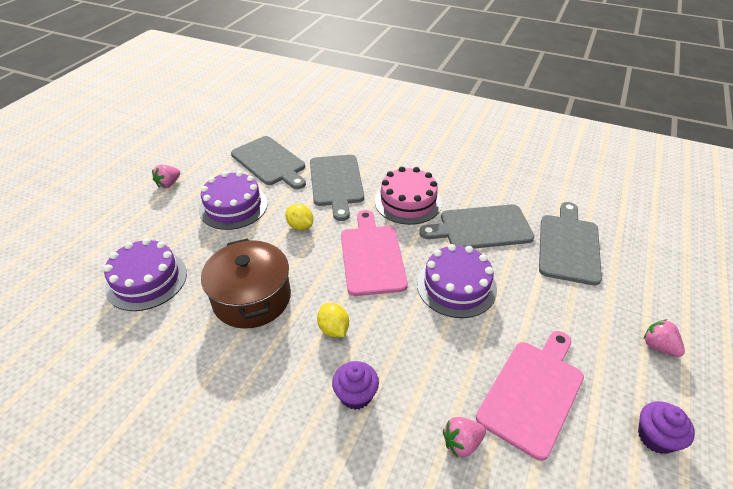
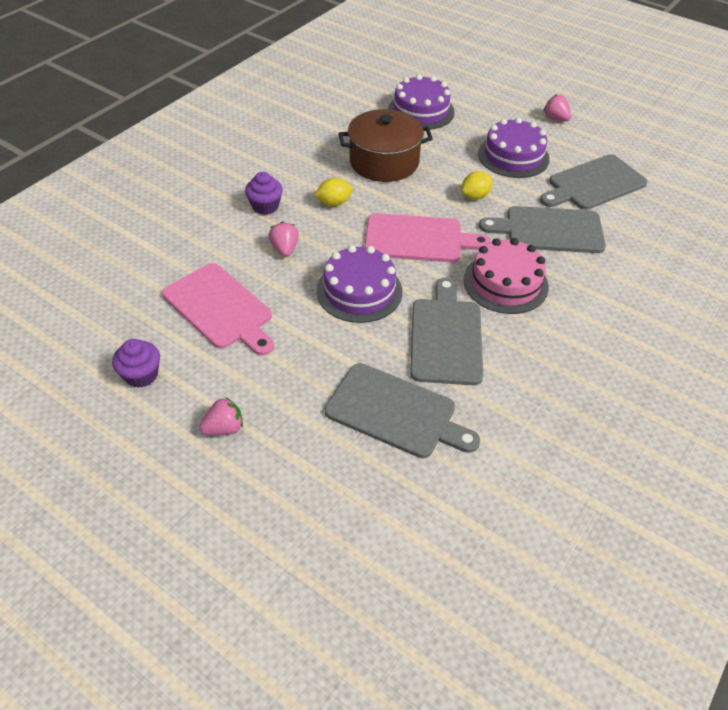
camera: 100 degrees right, 5 degrees up
(462, 443) = (199, 253): pink strawberry -> pink strawberry (284, 249)

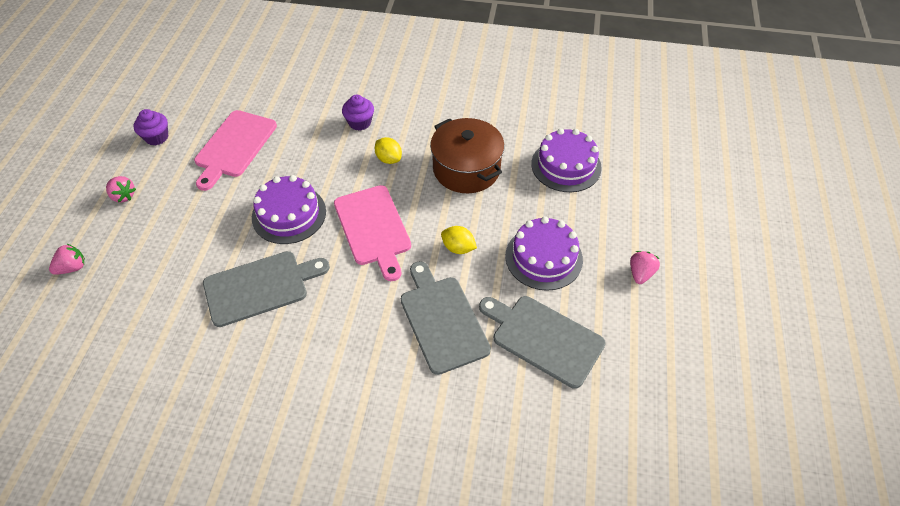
camera: 65 degrees right, 5 degrees up
(284, 249) = (315, 153): pink strawberry -> pink strawberry (72, 267)
(396, 412) = (167, 283): grey cutting board -> none
(505, 283) = (347, 308): pink cake -> none

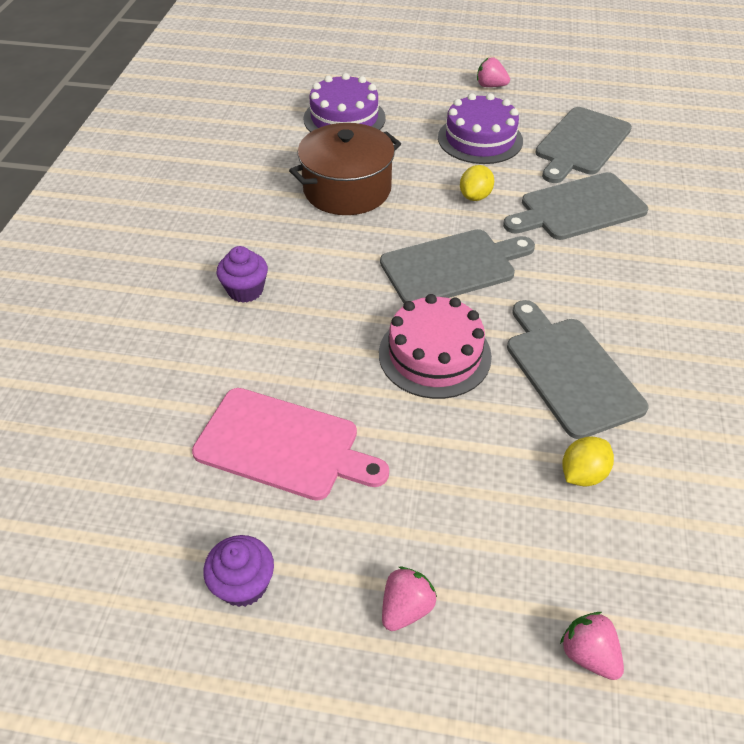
camera: 90 degrees left, 5 degrees down
(289, 214) = (434, 354): purple cake -> pink cake
(373, 228) = (452, 266): pink cutting board -> grey cutting board
(389, 159) = (325, 257): yellow lemon -> yellow lemon (582, 474)

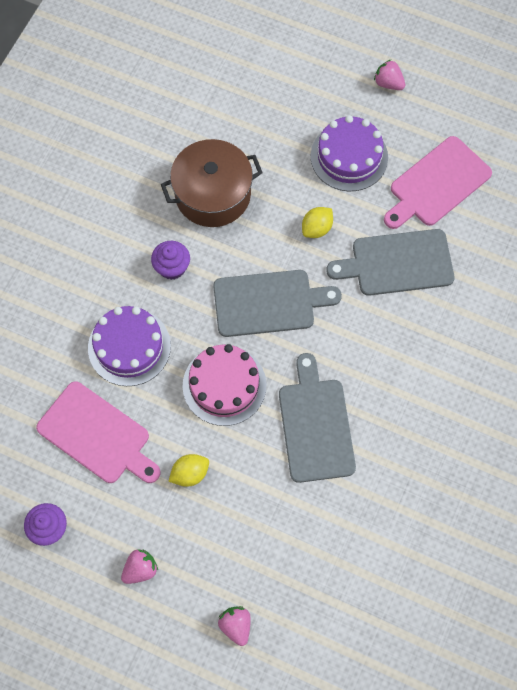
camera: 15 degrees right, 20 degrees up
(245, 290) = (104, 288): purple cupcake -> purple cupcake (172, 267)
(344, 118) = (238, 100): purple cake -> purple cake (129, 347)
(581, 144) = (437, 184): grey cutting board -> pink cutting board
(582, 474) = (286, 509): yellow lemon -> yellow lemon (190, 474)

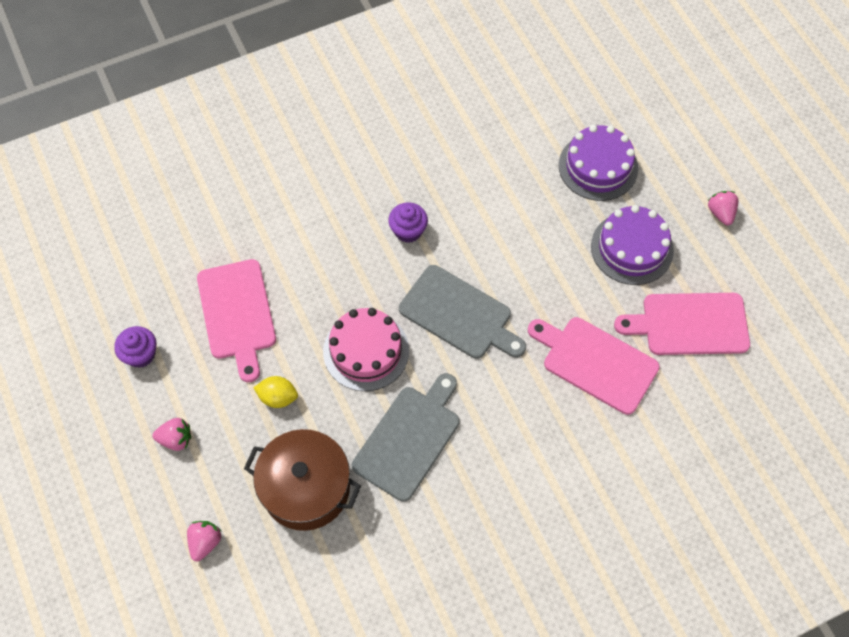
camera: 40 degrees right, 5 degrees down
(129, 347) = (321, 266): purple cake -> purple cake (598, 166)
(213, 194) = (491, 198): brown pot -> brown pot (306, 488)
(316, 228) = (552, 285): yellow lemon -> none
(397, 263) = (595, 363): grey cutting board -> pink cutting board

